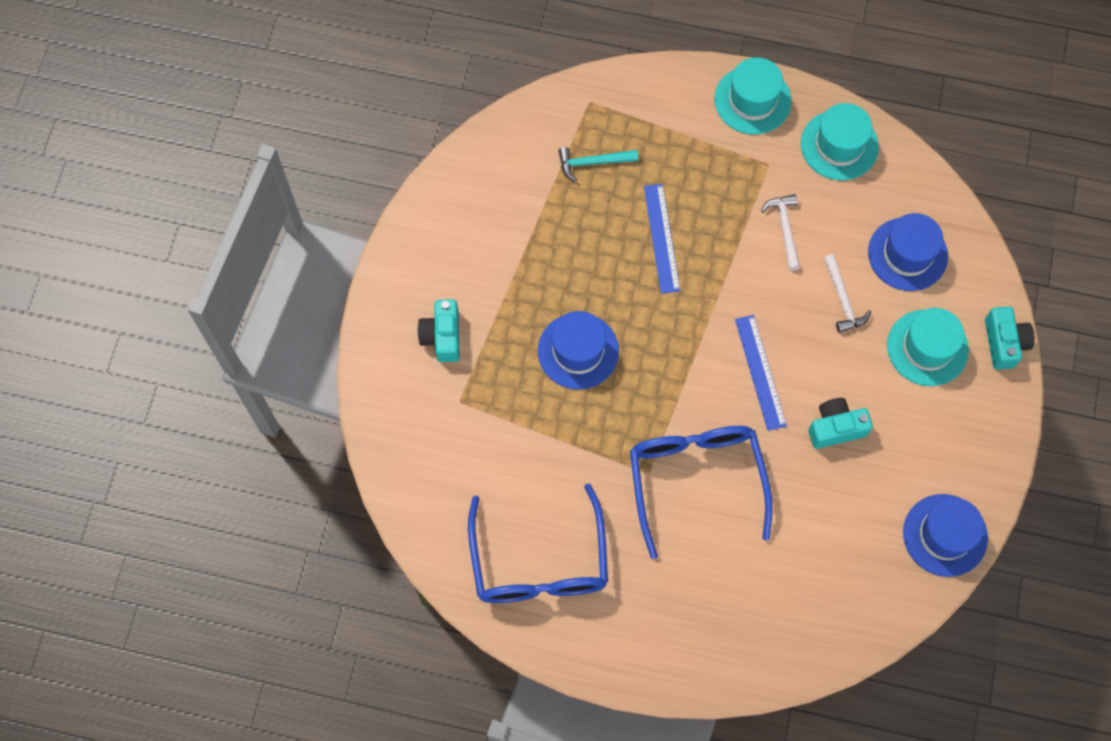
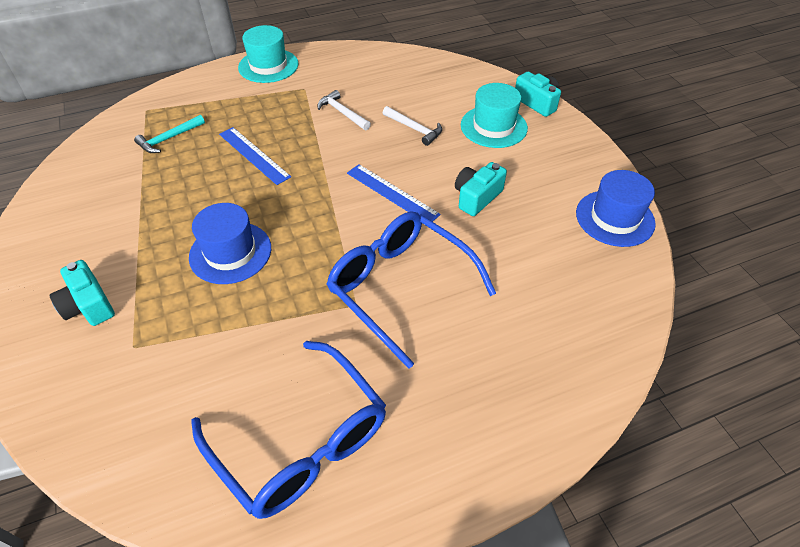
camera: 35 degrees left, 20 degrees down
(839, 145) = (344, 63): turquoise hat -> none
(907, 254) = (435, 90): blue hat -> none

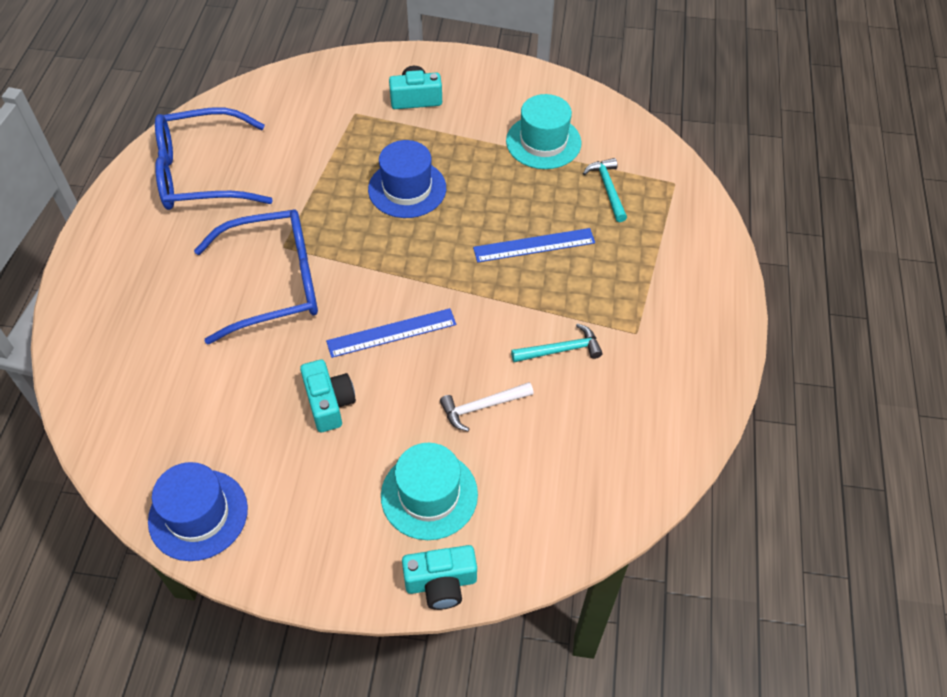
camera: 120 degrees right, 5 degrees up
(268, 66) = (712, 316): turquoise hat -> turquoise hat (543, 142)
(342, 113) = (561, 350): white hammer -> turquoise hammer

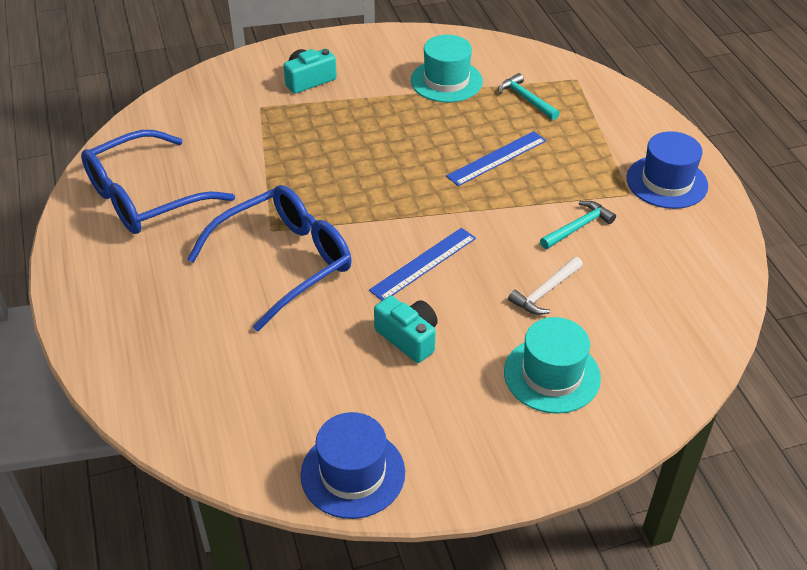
camera: 25 degrees left, 10 degrees down
(407, 189) = (353, 150): blue hat -> blue hat (666, 182)
(441, 583) = (613, 437): turquoise camera -> none

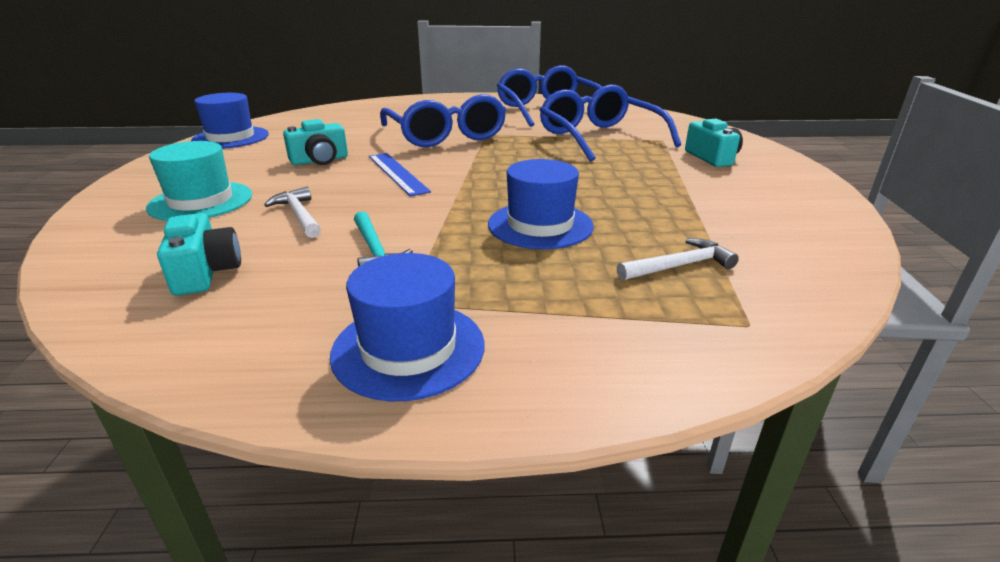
camera: 105 degrees right, 15 degrees down
(261, 147) = (599, 137): none -> blue glasses
(446, 81) = (722, 219): turquoise hat -> none
(497, 158) = (540, 225): blue ruler -> blue hat
(526, 99) = (679, 266): turquoise hammer -> white hammer
(653, 299) = (205, 272): none -> turquoise camera

